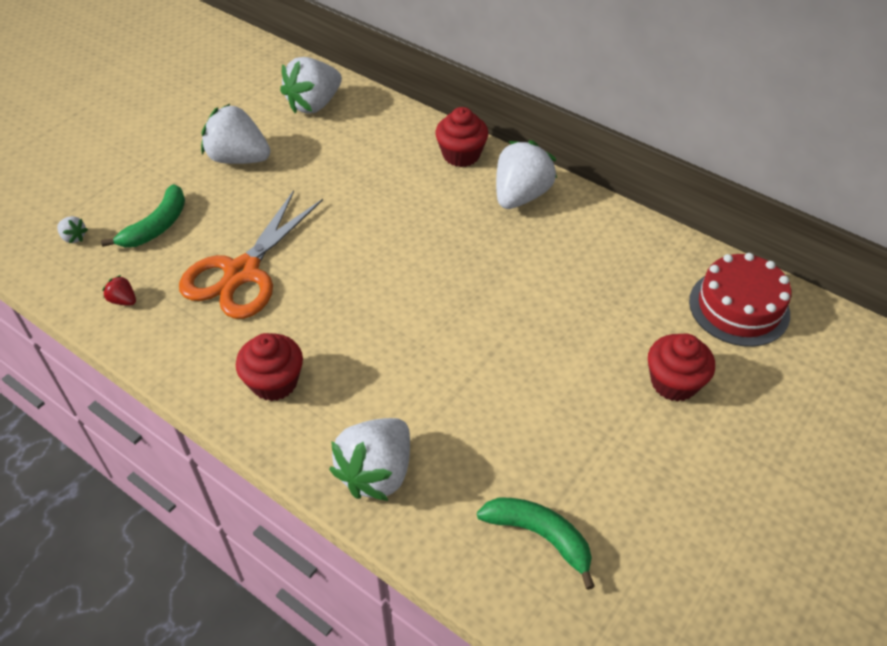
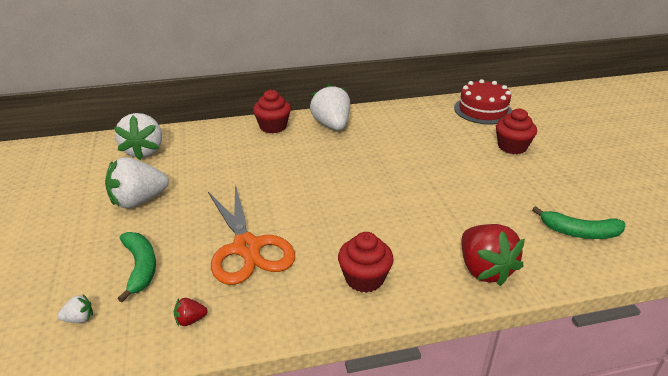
camera: 50 degrees left, 15 degrees down
(377, 472) = (484, 269): white strawberry -> red strawberry
(539, 536) = (579, 232): green banana -> green banana turned 150 degrees counterclockwise

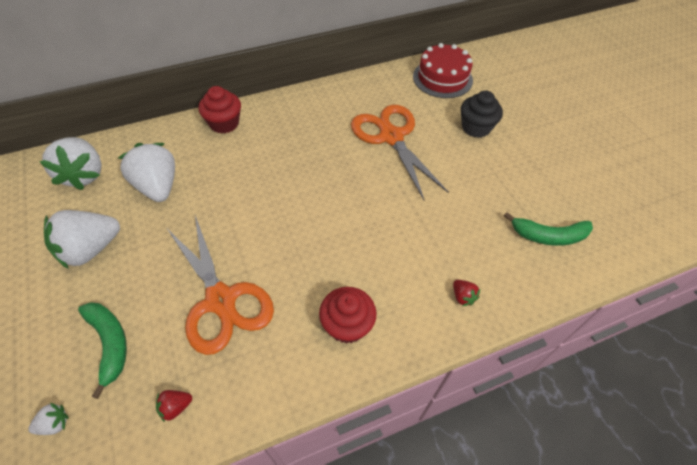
camera: 10 degrees left, 20 degrees up
(331, 125) = (287, 115): white strawberry -> white strawberry (158, 186)
(427, 147) = (391, 137): none -> orange scissors
(484, 269) = (463, 297): red strawberry -> red strawberry, size x0.43
(512, 147) = (476, 127): red cupcake -> black cupcake

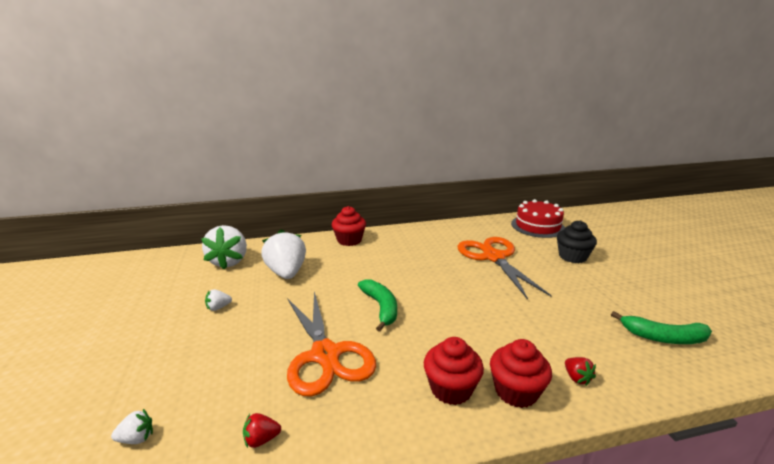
camera: 10 degrees right, 30 degrees down
(91, 249) = (218, 307): white strawberry -> white strawberry, size x0.43
(110, 343) = (212, 377): green banana -> green banana (381, 307)
(407, 320) = (516, 391): none -> red cupcake

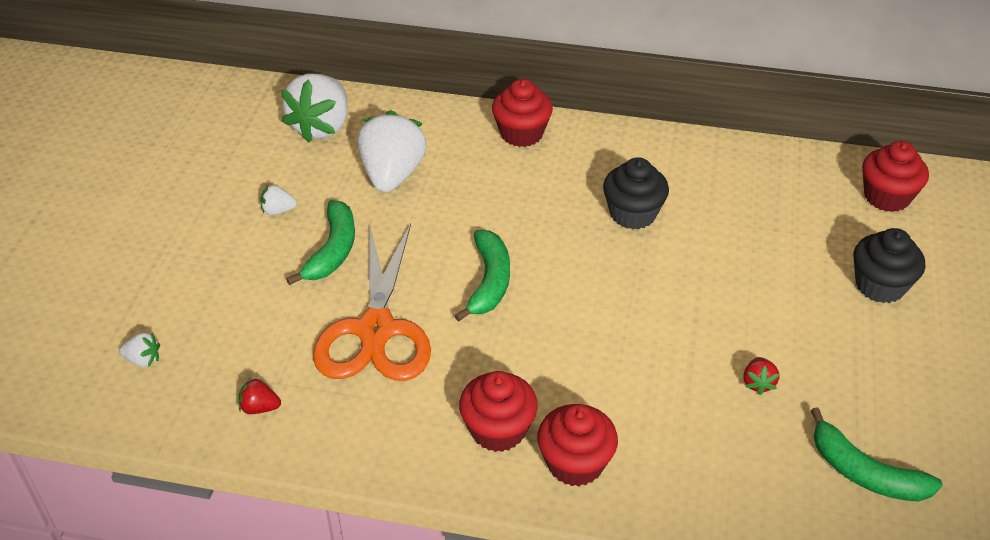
camera: 25 degrees right, 20 degrees up
(269, 319) = (333, 250): none -> green banana
(433, 258) = (633, 214): none -> black cupcake
(493, 257) = (735, 243): orange scissors -> none
(537, 226) = (886, 197): red cake -> red cupcake
(576, 378) = (670, 477): red strawberry -> red strawberry (758, 383)

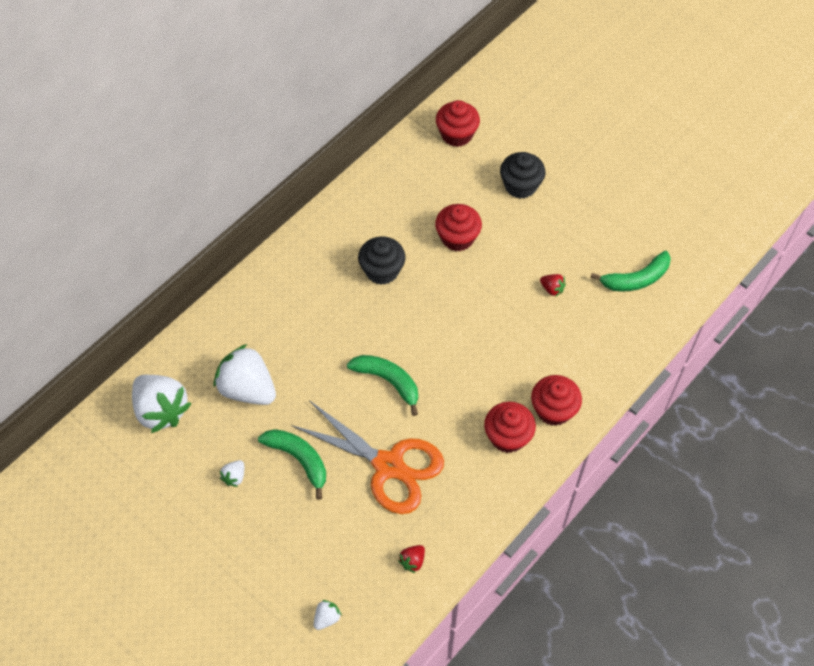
camera: 60 degrees left, 15 degrees up
(521, 133) = (261, 290): red cupcake -> red cupcake (457, 238)

